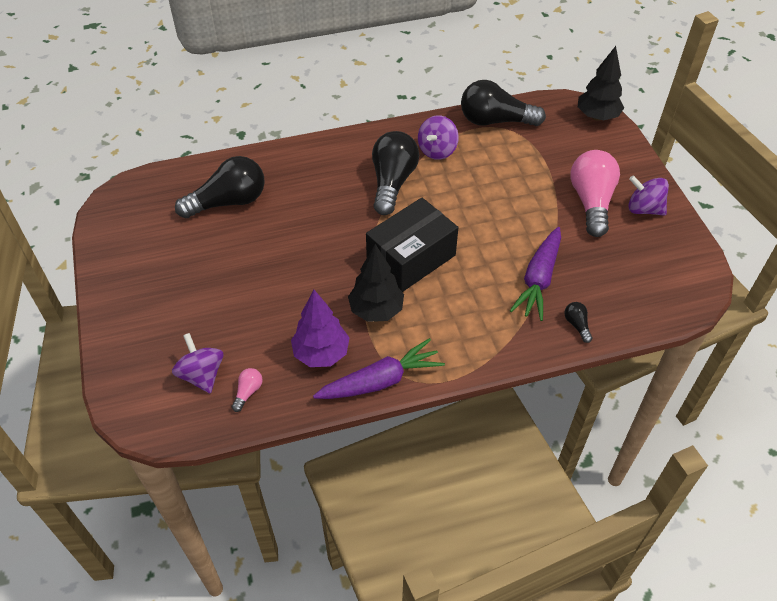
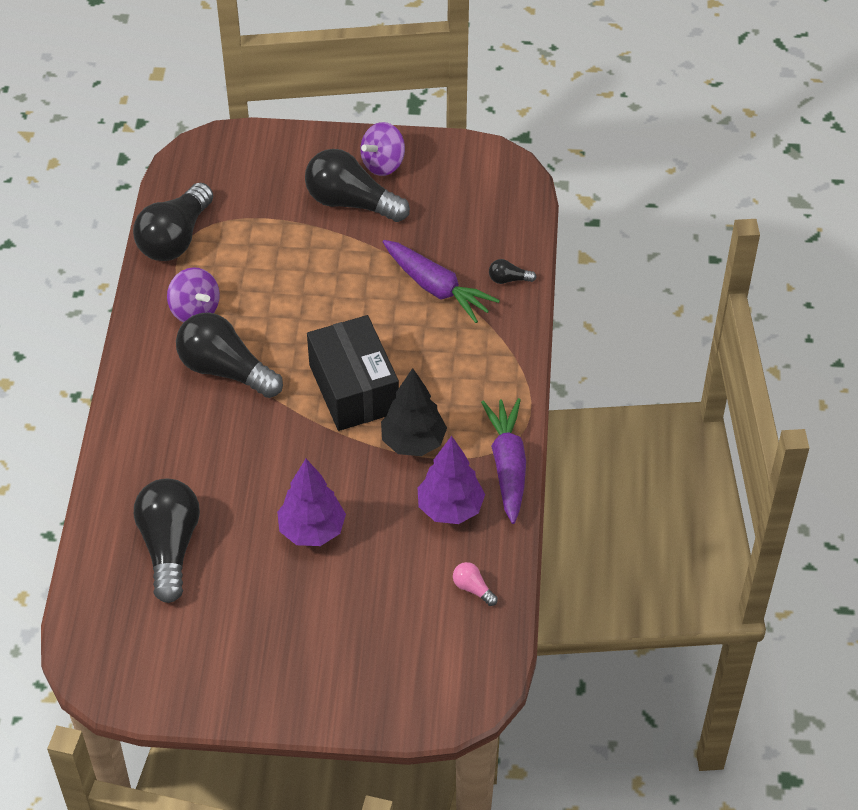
camera: 70 degrees left, 0 degrees up
(202, 375) = (431, 628): purple spinning top -> none
(269, 274) = (312, 530): none -> purple tree
(591, 202) = (351, 202): pink light bulb -> black light bulb
(597, 116) = (222, 144): black tree -> none

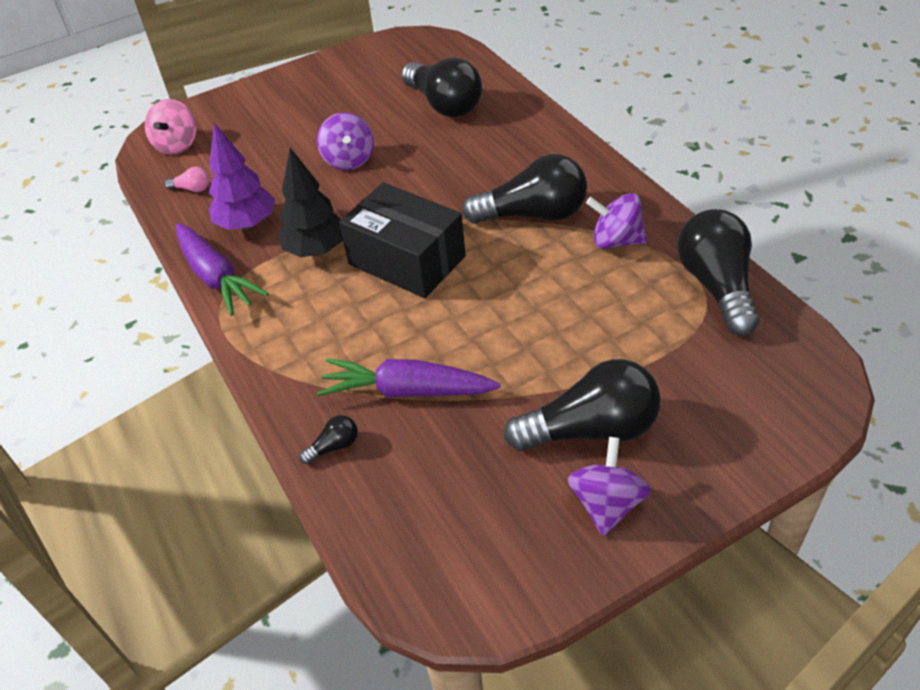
camera: 150 degrees right, 5 degrees down
(312, 530) = (349, 160): purple tree -> purple spinning top
(454, 668) = (177, 145): none -> pink spinning top

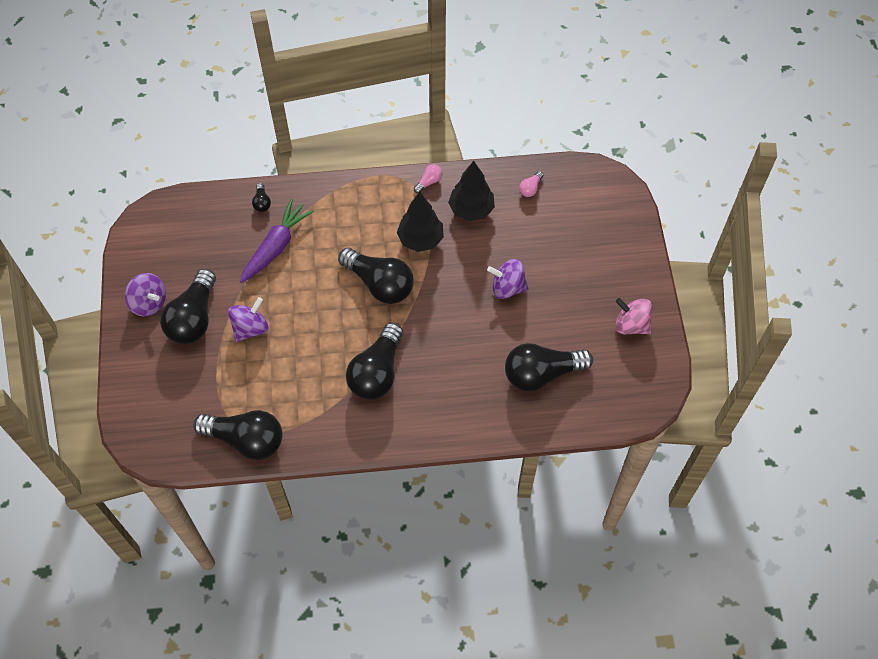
camera: 110 degrees right, 15 degrees up
(177, 145) = (591, 190): pink spinning top -> pink spinning top (631, 325)
(216, 277) = (429, 182): purple carrot -> pink light bulb
(247, 224) = (471, 209): purple tree -> black tree
(407, 260) = (380, 284): black box -> black light bulb
(616, 241) = (321, 407): purple spinning top -> purple spinning top (250, 328)

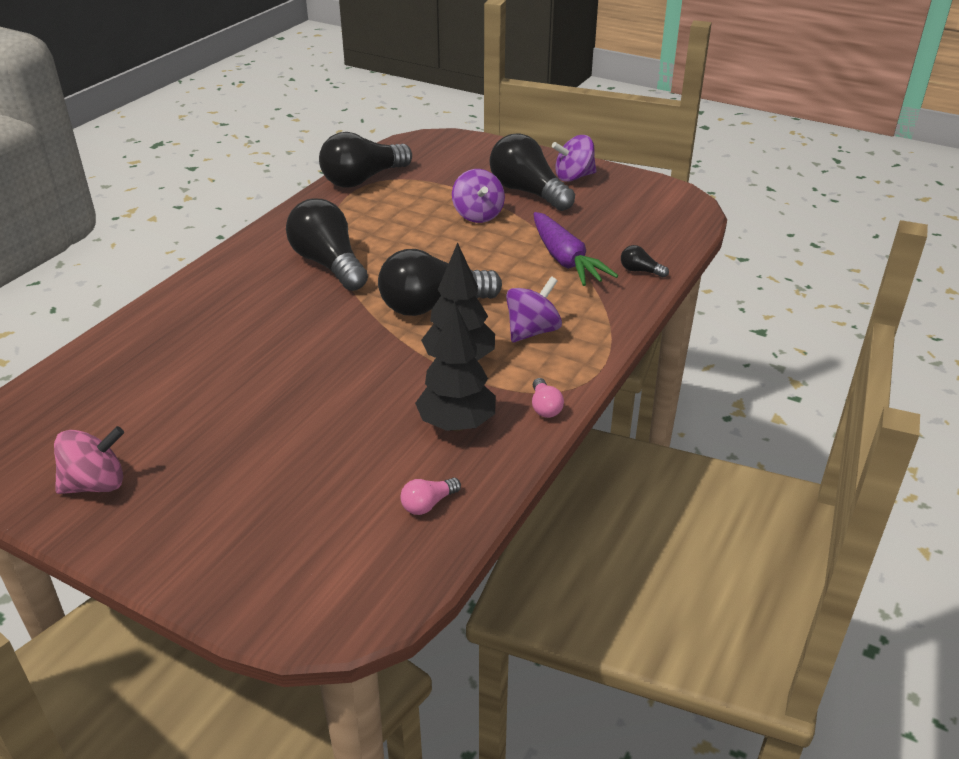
camera: 125 degrees right, 25 degrees down
(507, 287) = (302, 399): purple spinning top -> purple spinning top (532, 331)
(530, 188) = (428, 504): pink light bulb -> pink light bulb turned 105 degrees counterclockwise
(541, 373) = (160, 369): black light bulb -> none

